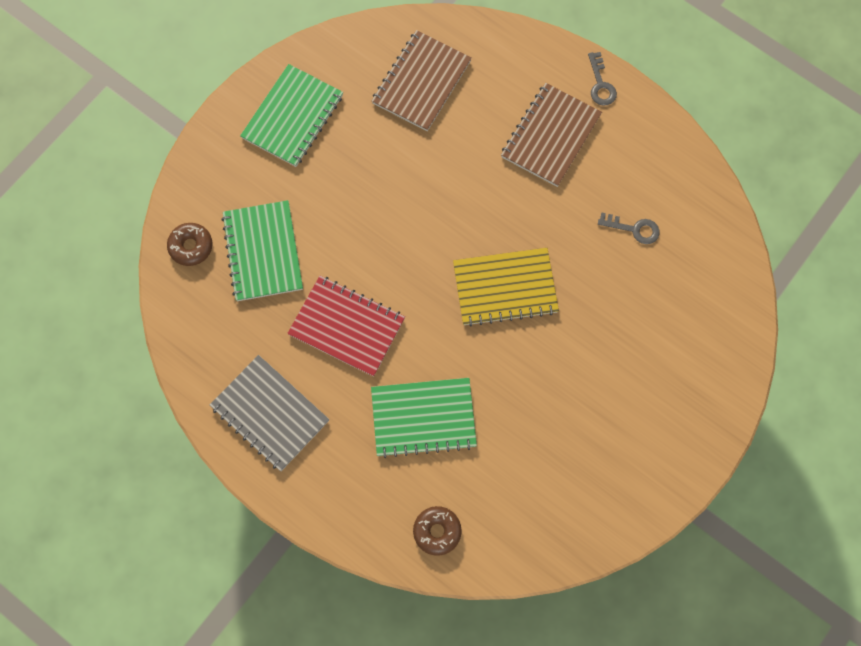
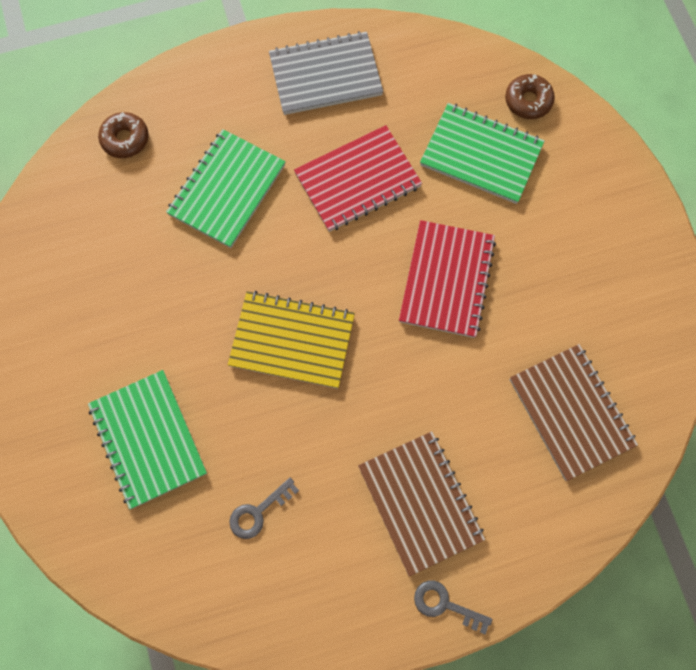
camera: 125 degrees right, 0 degrees up
(292, 117) = (609, 263): green notebook -> green notebook (148, 439)
(383, 214) = (446, 280): none -> red notebook
(505, 287) = (292, 341): yellow notebook -> yellow notebook turned 75 degrees clockwise

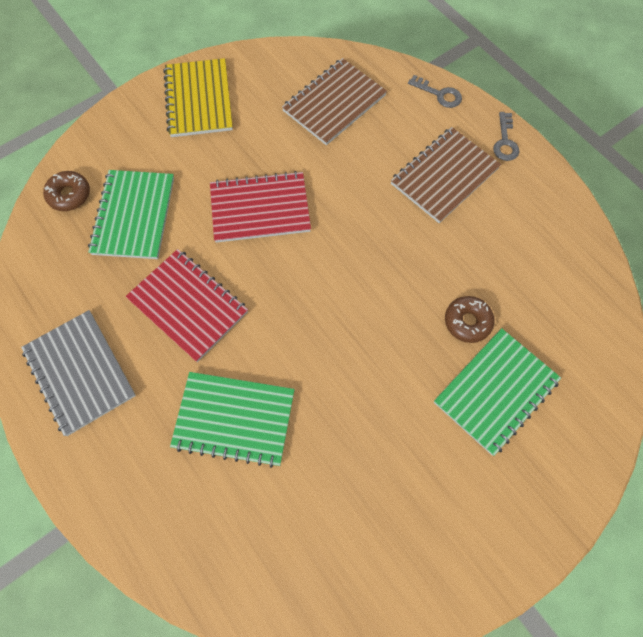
camera: 110 degrees left, 5 degrees down
(125, 139) = (208, 551): brown donut -> brown donut (467, 322)
(258, 512) = (508, 281): grey key -> grey key (439, 94)
(292, 341) = (359, 307): yellow notebook -> yellow notebook (199, 100)

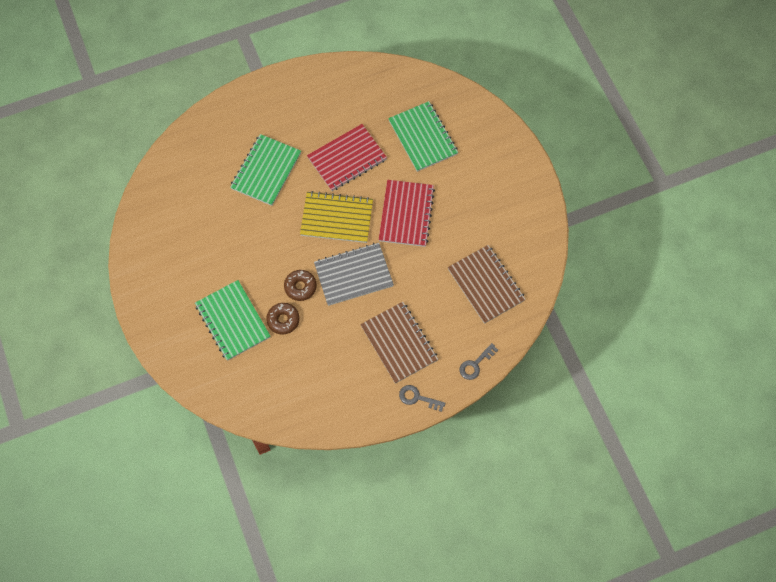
camera: 105 degrees right, 0 degrees up
(69, 195) = (450, 102): brown donut -> brown donut (300, 287)
(80, 372) = (321, 96): grey notebook -> grey notebook (353, 275)
(134, 216) = (422, 137): green notebook -> green notebook turned 45 degrees clockwise
(199, 100) = (512, 193): yellow notebook -> yellow notebook (337, 218)

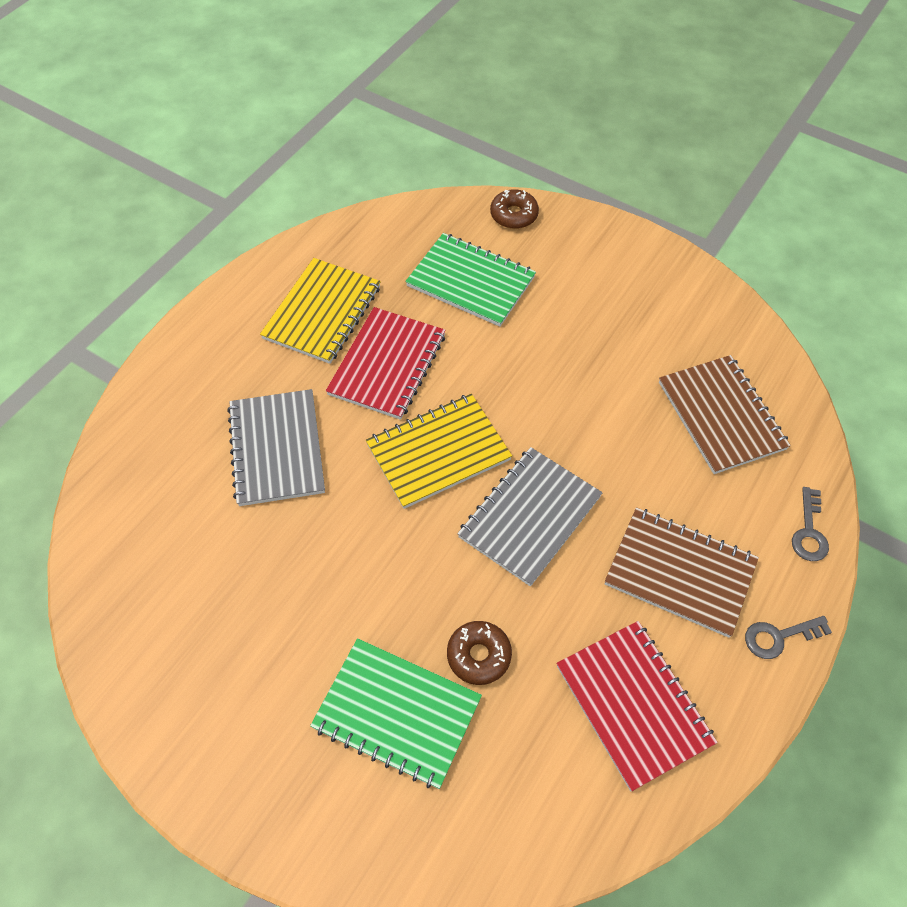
camera: 35 degrees left, 10 degrees down
(266, 171) = (277, 449): green notebook -> grey notebook
(300, 287) = (464, 586): brown donut -> brown donut (514, 215)
(337, 111) = (322, 312): none -> yellow notebook
(406, 214) = (532, 389): red notebook -> red notebook (633, 705)
(485, 285) = (721, 416): brown notebook -> brown notebook turned 45 degrees clockwise

